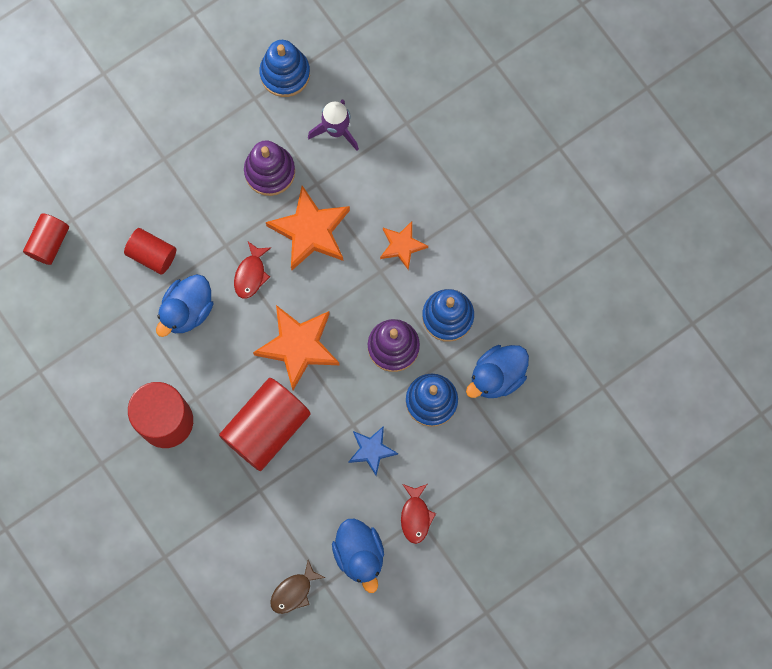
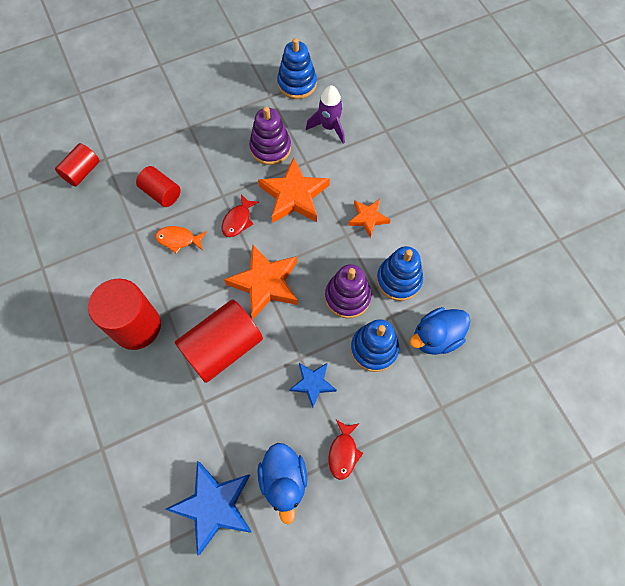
camera: 10 degrees right, 10 degrees down
(187, 310) = (178, 239): blue duck -> orange fish
(294, 591) = (214, 506): brown fish -> blue star

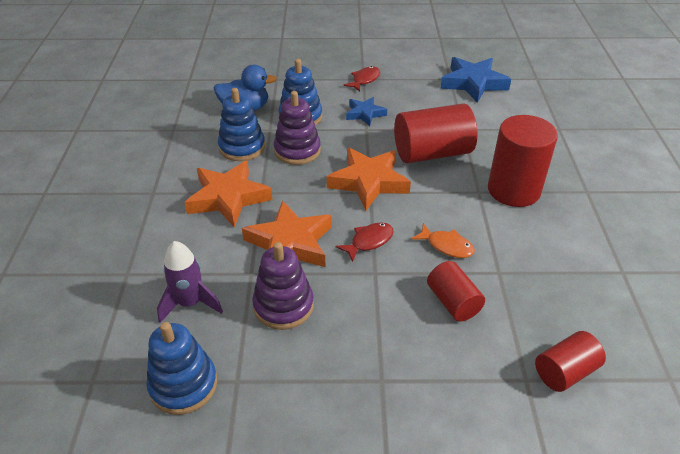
camera: 155 degrees left, 25 degrees down
(284, 480) = (416, 80): blue duck -> none
(368, 218) = (228, 198): orange star -> orange star, size x1.73

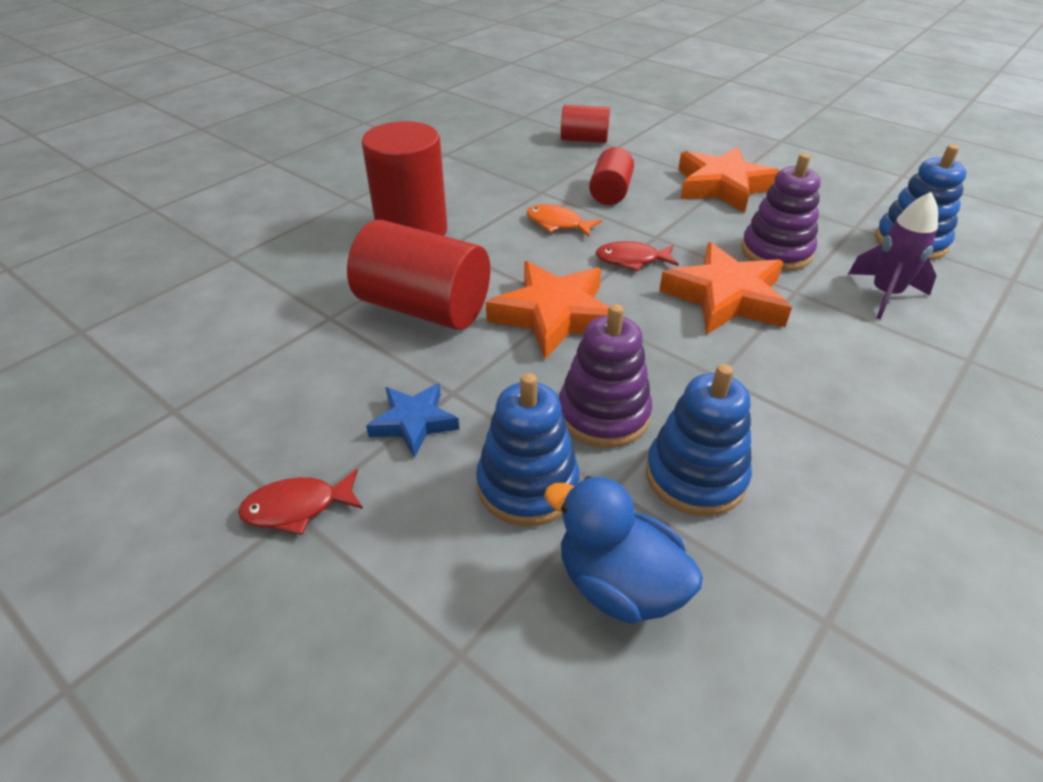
camera: 140 degrees left, 0 degrees up
(228, 198) = (776, 392): orange star -> orange star (722, 186)
(446, 246) = (557, 224): orange fish -> orange fish turned 45 degrees counterclockwise
(473, 83) = (166, 377): blue star -> none

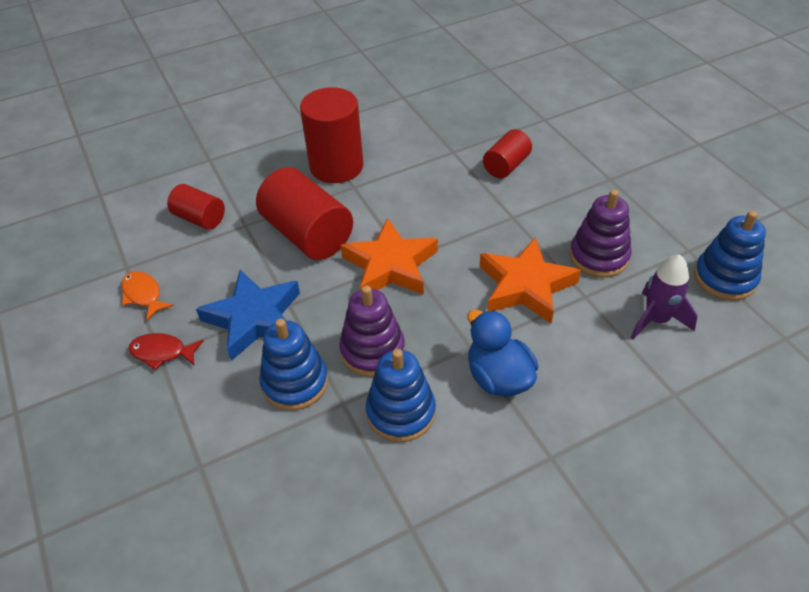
camera: 25 degrees right, 5 degrees up
(414, 422) = (254, 318): blue star -> blue star, size x1.73
(557, 224) = (445, 186): orange fish -> orange fish (143, 295)
(584, 140) = (522, 106): red cylinder -> red cylinder (200, 218)
(618, 584) = (307, 461): blue duck -> blue duck (498, 377)
(632, 260) = (478, 234): red fish -> none
(722, 186) = (605, 181): orange star -> none

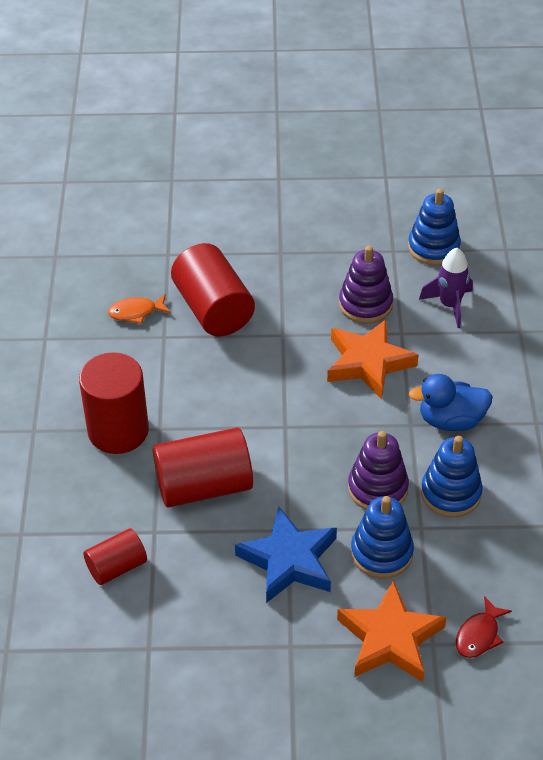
camera: 65 degrees left, 0 degrees up
(143, 295) = (201, 641): orange fish -> orange fish (136, 312)
(162, 352) = (288, 642): red fish -> red fish (479, 635)
(390, 265) = (286, 440): orange star -> orange star (390, 638)
(506, 166) = (213, 309): red cylinder -> red cylinder, size x1.75

